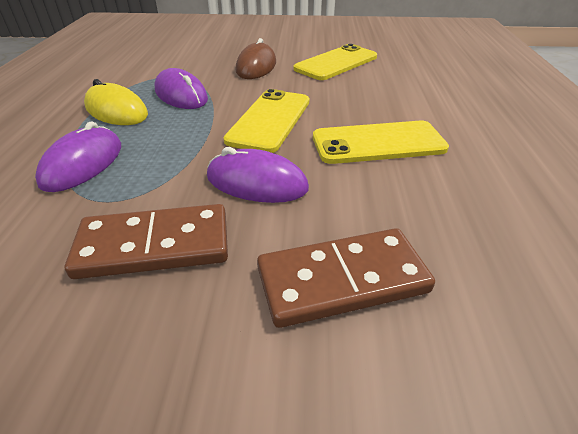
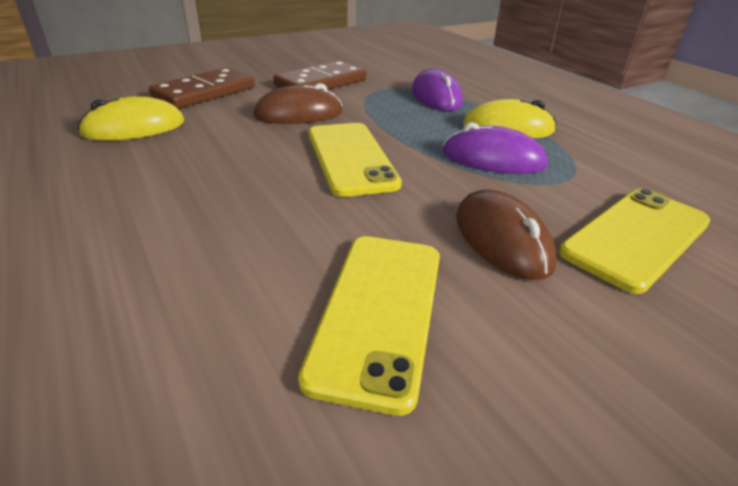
camera: 145 degrees right, 5 degrees down
(257, 183) = (298, 114): purple mouse -> brown mouse
(378, 143) = (209, 165): yellow phone -> yellow phone (636, 237)
(448, 216) = (134, 128): none -> yellow mouse

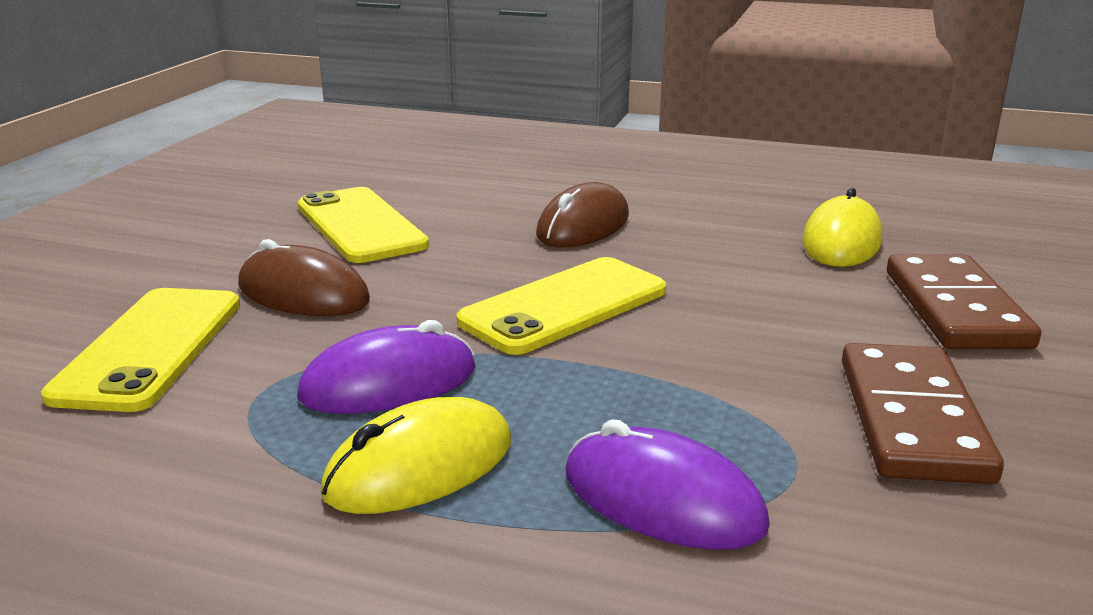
camera: 140 degrees right, 10 degrees down
(298, 114) = (760, 335): brown mouse -> brown mouse (583, 226)
(351, 158) = (564, 306): yellow phone -> yellow phone turned 75 degrees counterclockwise

